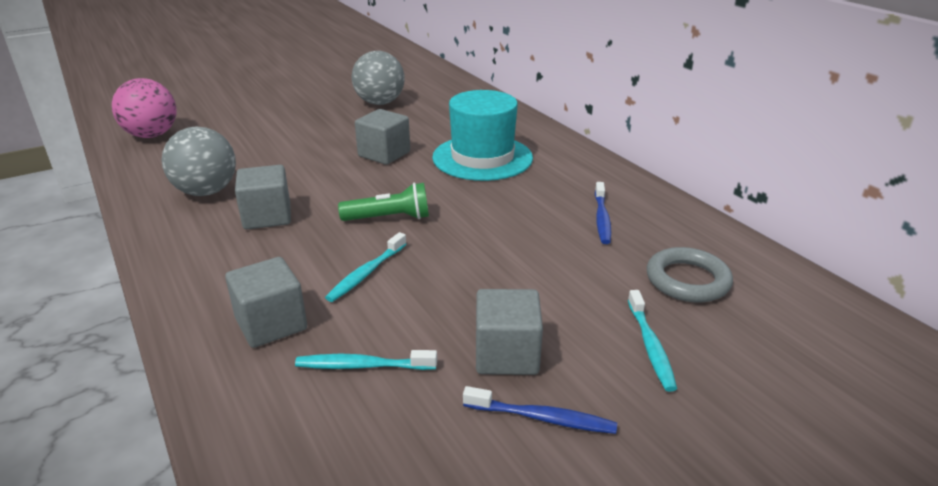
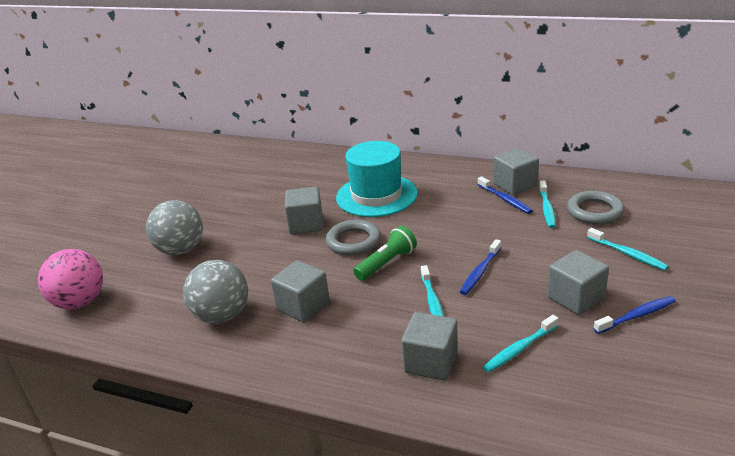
camera: 35 degrees left, 0 degrees up
(380, 103) = (233, 189): grey ball -> grey ball (181, 250)
(395, 186) = (353, 241): none -> grey ring
(456, 272) = (480, 272): none -> blue toothbrush
(634, 249) = (547, 209): none -> turquoise toothbrush
(637, 210) = (515, 185): none -> grey cube

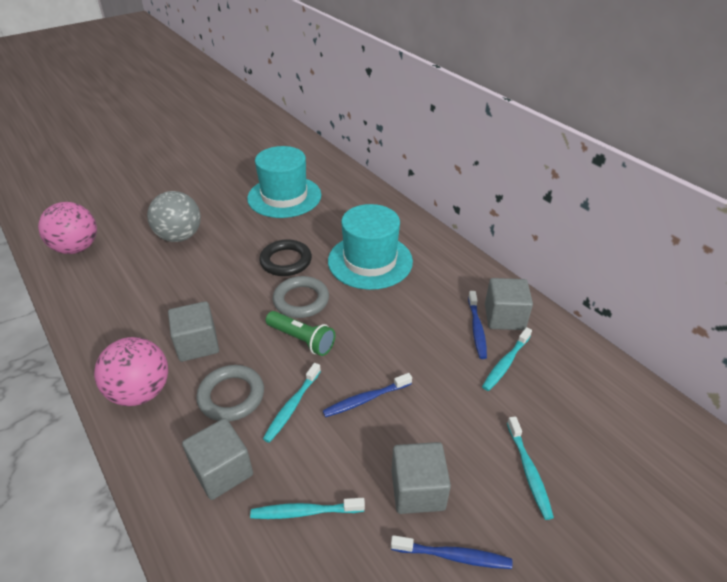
camera: 30 degrees right, 10 degrees up
(222, 316) = (139, 317): grey ball -> none
(244, 185) = (284, 197): none -> turquoise hat
(296, 357) = (141, 392): none -> pink ball
(306, 224) = (286, 261): grey cube -> black ring
(387, 263) = (301, 340): green flashlight -> green flashlight turned 45 degrees clockwise
(594, 211) = (551, 395): grey ring -> grey ring (231, 396)

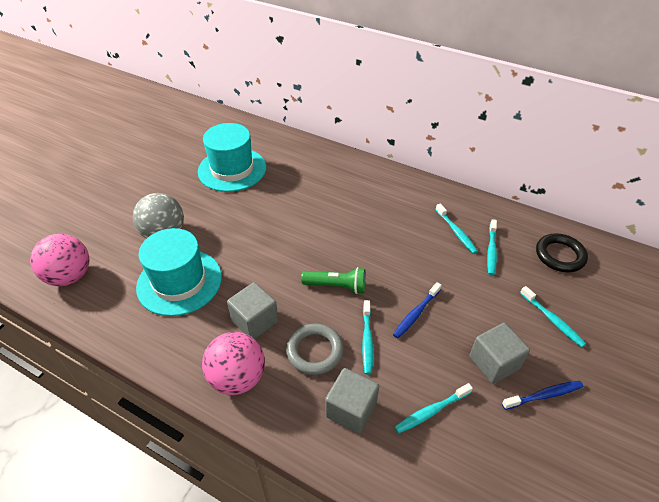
camera: 25 degrees left, 5 degrees up
(286, 261) = (276, 226): black ring -> black ring (560, 255)
(301, 300) = (312, 255): grey ring -> none
(370, 261) = (343, 204): turquoise hat -> turquoise hat (179, 282)
(477, 329) = (456, 232): blue toothbrush -> turquoise toothbrush
(504, 317) = (469, 216): grey cube -> none

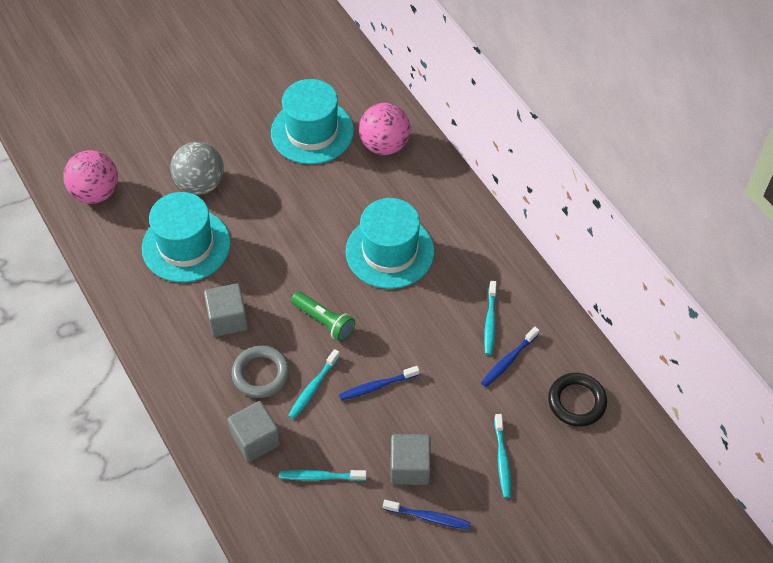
camera: 30 degrees right, 10 degrees up
(237, 378) = (182, 364): pink ball -> pink ball (384, 145)
(348, 218) = (389, 251): none -> turquoise hat
(491, 250) = (508, 360): turquoise toothbrush -> blue toothbrush

